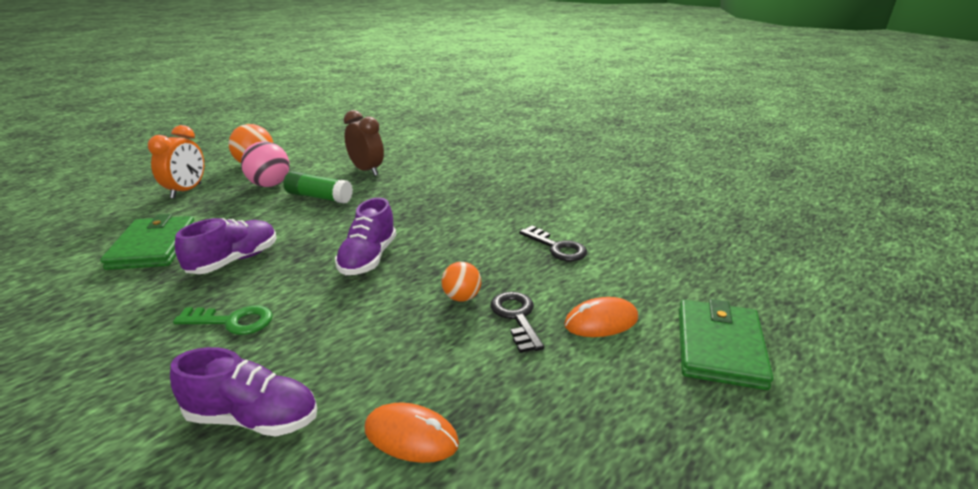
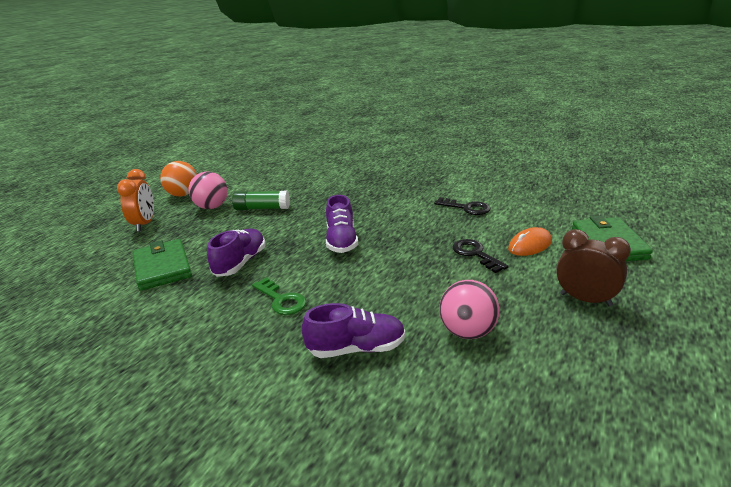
camera: 15 degrees left, 0 degrees up
(232, 321) = (281, 300): green key -> green key turned 60 degrees clockwise
(366, 170) = (281, 183): brown clock -> brown clock (585, 299)
(411, 436) = (468, 332): orange mouse -> pink ball
(461, 297) = (430, 251): orange ball -> none

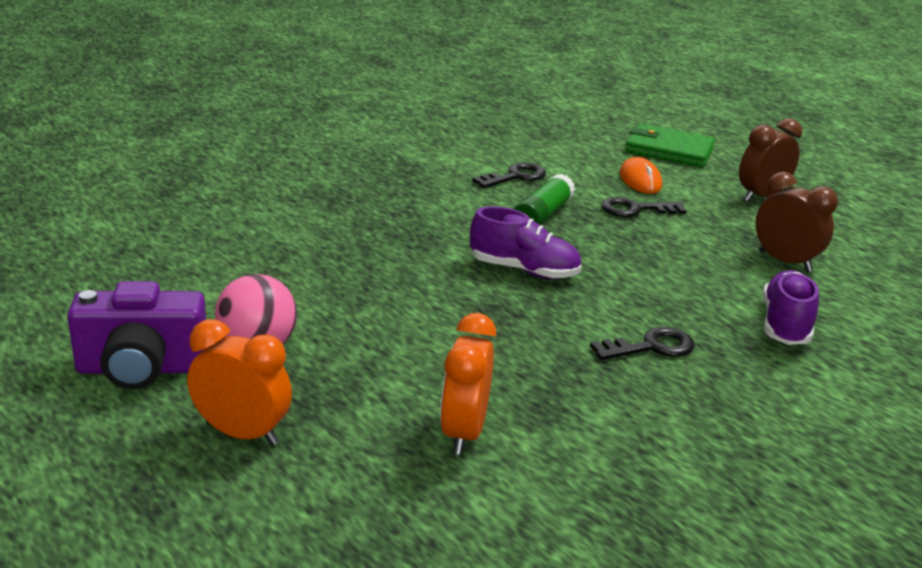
camera: 70 degrees left, 0 degrees up
(162, 267) = (463, 432): green wallet -> orange clock
(183, 194) = (141, 369): orange ball -> purple camera
(240, 263) = (517, 358): purple shoe -> none
(262, 208) = (331, 302): green glue stick -> green glue stick (542, 215)
(281, 300) = (650, 347): green key -> black key
(468, 332) = (785, 262): pink ball -> brown clock

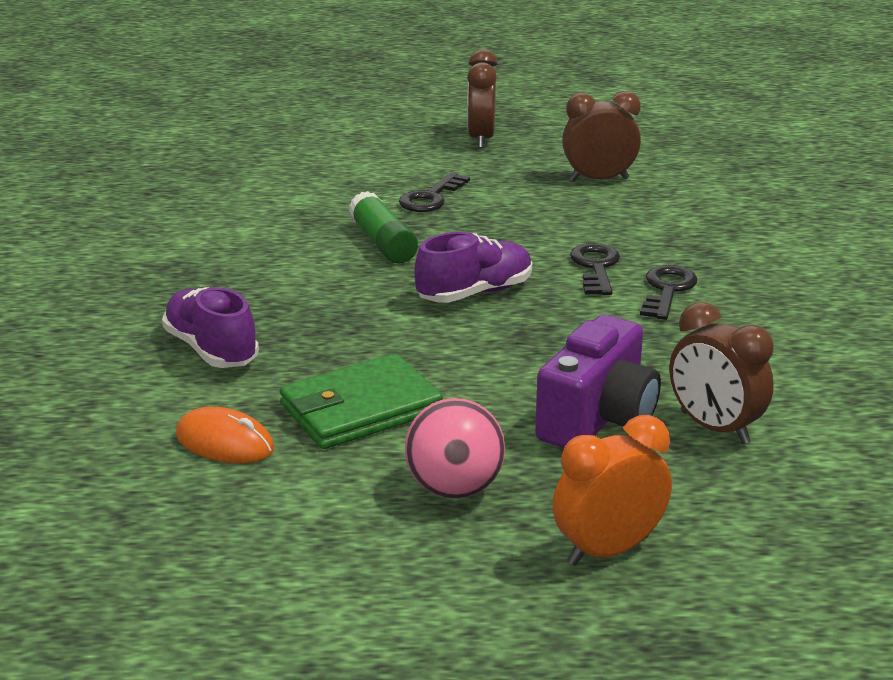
camera: 50 degrees left, 0 degrees up
(141, 369) = (420, 578): purple camera -> purple camera (598, 419)
(463, 432) = (714, 428): orange clock -> brown clock
(515, 177) = (284, 224): black key -> black key (595, 267)
(640, 180) = (378, 172): orange mouse -> orange mouse (225, 442)
(669, 150) = (340, 136): green wallet -> green wallet (360, 409)
(785, 325) = (692, 223): purple shoe -> purple shoe (211, 349)

